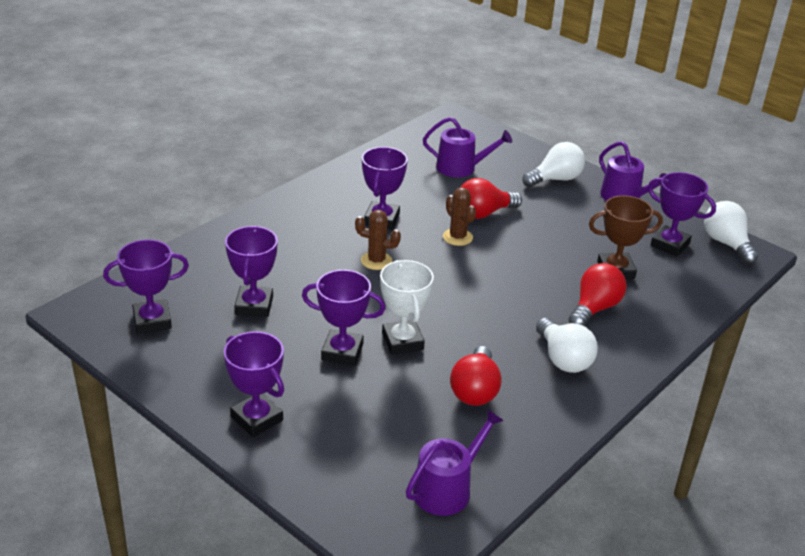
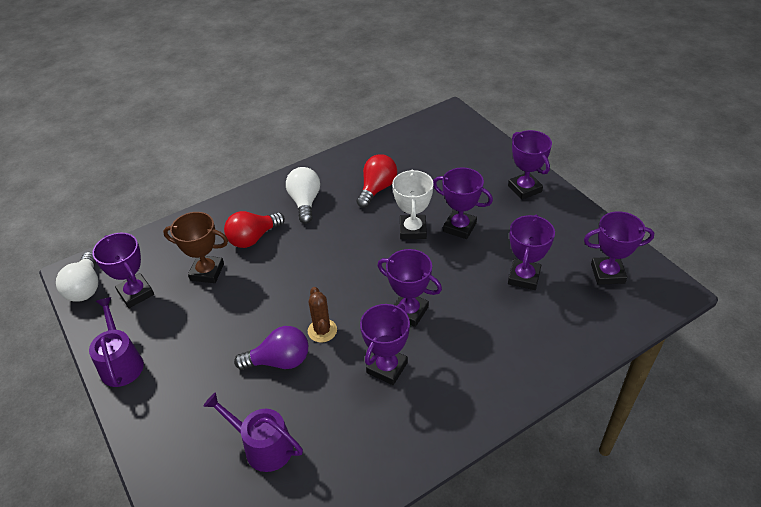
camera: 160 degrees left, 10 degrees up
(376, 261) = (409, 311): brown cactus -> purple trophy
(447, 489) = (419, 139): purple watering can -> none
(484, 213) = (279, 361): red light bulb -> purple light bulb
(555, 179) = (169, 406): white light bulb -> none

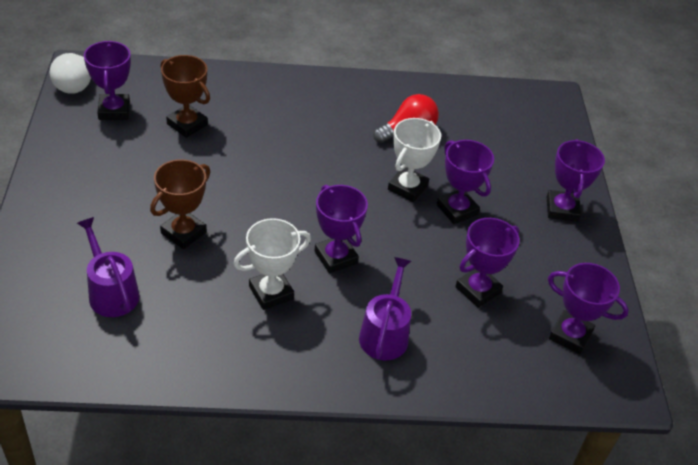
camera: 25 degrees right, 0 degrees up
(121, 363) = (56, 161): purple watering can -> purple watering can (385, 334)
(253, 238) = (252, 116): red light bulb -> none
(279, 361) = (183, 233): purple light bulb -> brown trophy
(305, 202) = (327, 109): white light bulb -> none
(322, 330) = (242, 229): brown cactus -> none
(387, 368) = (271, 293): purple trophy -> white trophy

